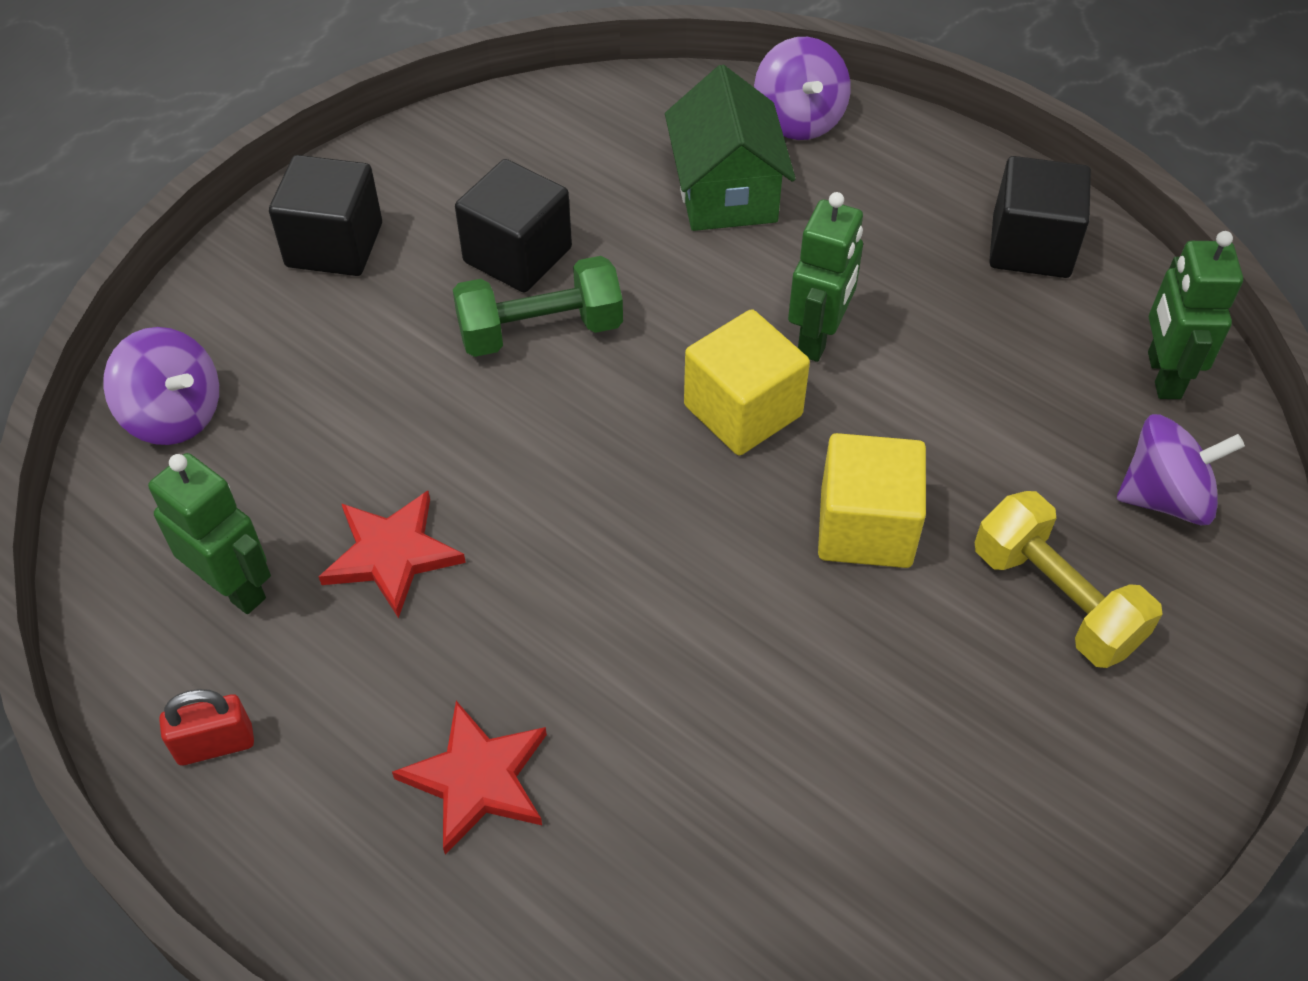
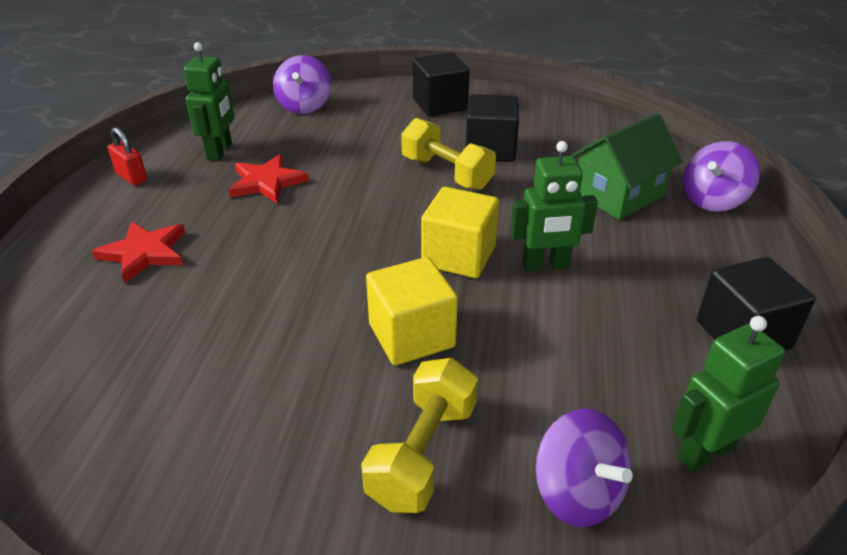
camera: 60 degrees right, 15 degrees down
(540, 331) = (446, 173): green dumbbell -> yellow dumbbell

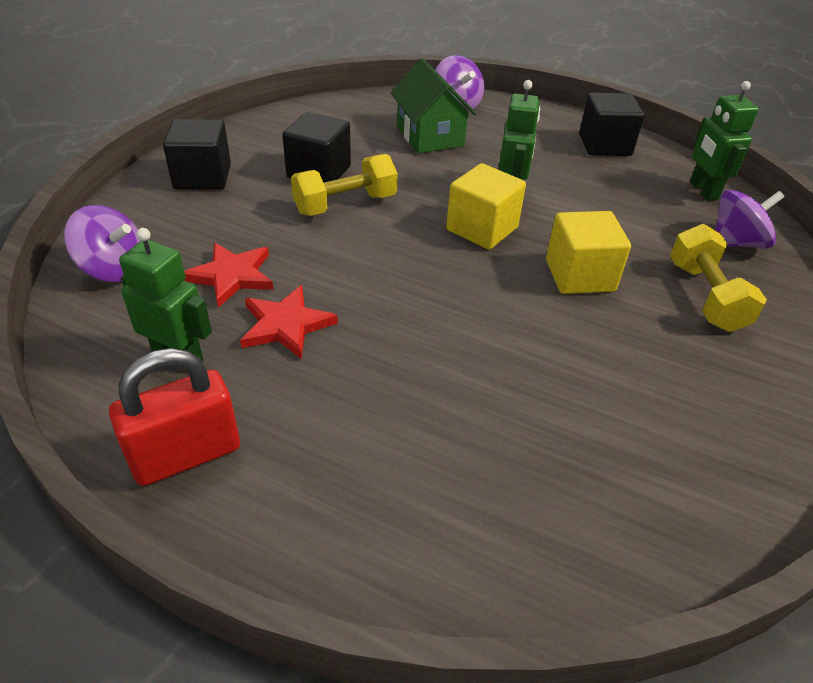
camera: 75 degrees left, 5 degrees up
(131, 177) = (186, 455): red padlock -> red padlock, size x1.77
(144, 253) = (388, 446): red star -> red star (232, 276)
(422, 453) = (705, 296): yellow dumbbell -> yellow dumbbell turned 45 degrees clockwise

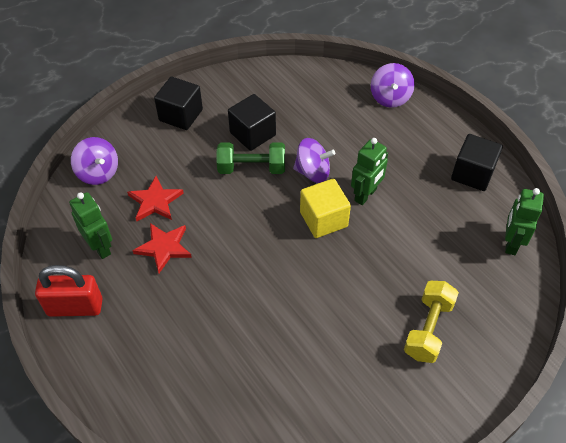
camera: 30 degrees right, 10 degrees up
(345, 204) = (251, 168): yellow dumbbell -> green dumbbell
(430, 136) = (348, 124): green house -> none
(579, 275) = (358, 280): yellow cube -> none
(736, 242) = (492, 296): purple spinning top -> purple spinning top (313, 172)

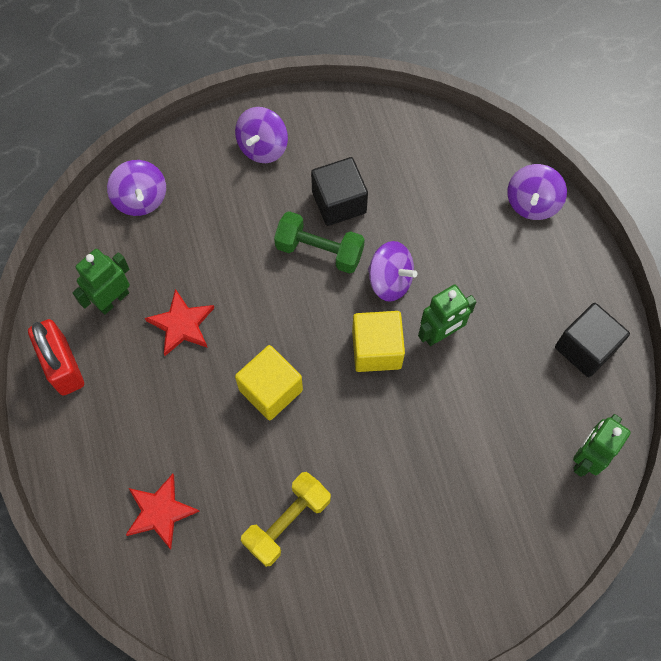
camera: 20 degrees right, 15 degrees up
(75, 307) = (63, 366): red padlock -> red padlock turned 45 degrees clockwise
(100, 247) = (112, 300): green robot -> green robot turned 120 degrees counterclockwise
(155, 201) = (192, 259): red star -> red star (160, 511)
(181, 115) = (262, 147): black cube -> purple spinning top
(254, 271) = (271, 390): none -> yellow cube
(428, 329) = (436, 531): yellow dumbbell -> yellow dumbbell (287, 522)

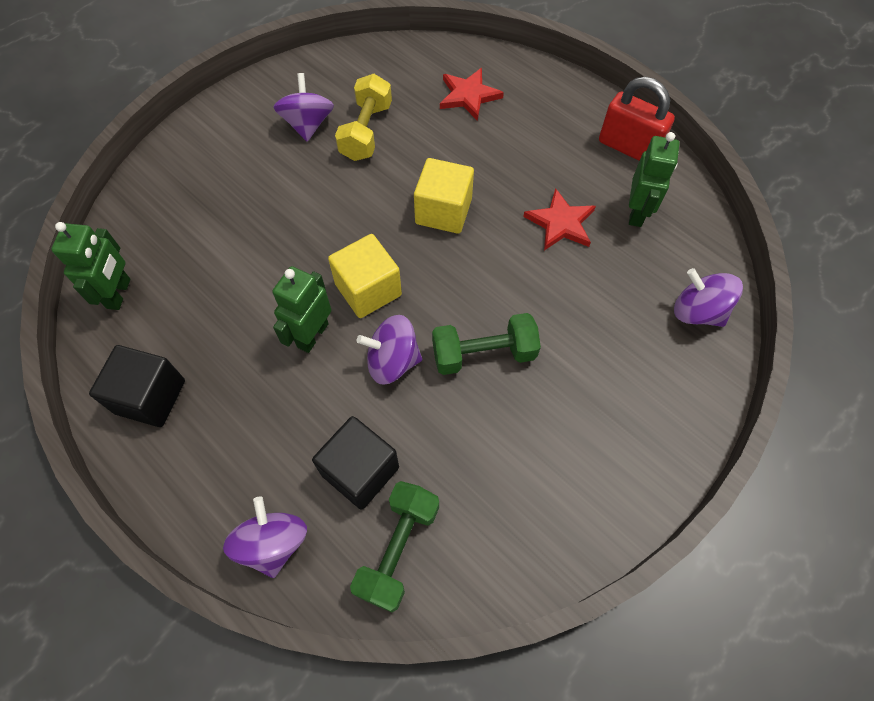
camera: 150 degrees right, 5 degrees down
(262, 147) = (626, 438): purple spinning top -> purple spinning top (308, 124)
(339, 202) = (498, 418): black cube -> black cube (360, 471)
(453, 160) = (398, 549): none -> green dumbbell

